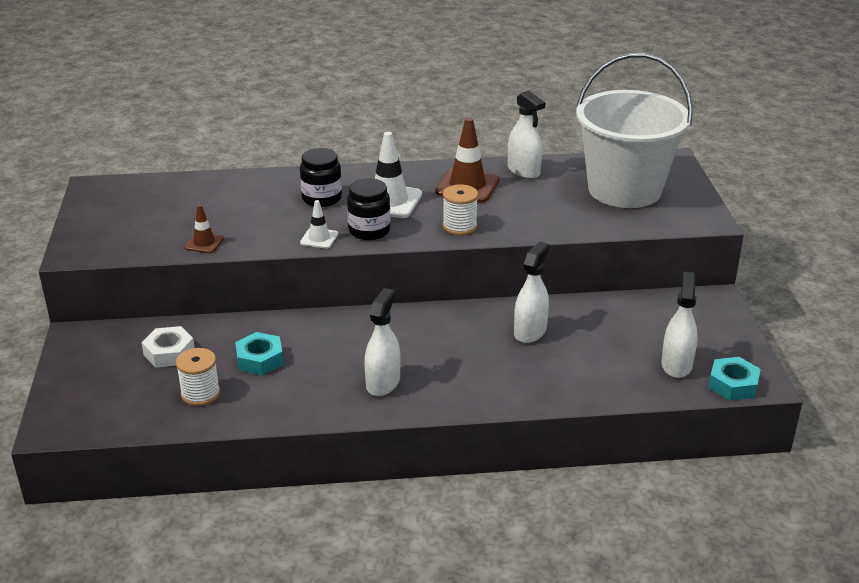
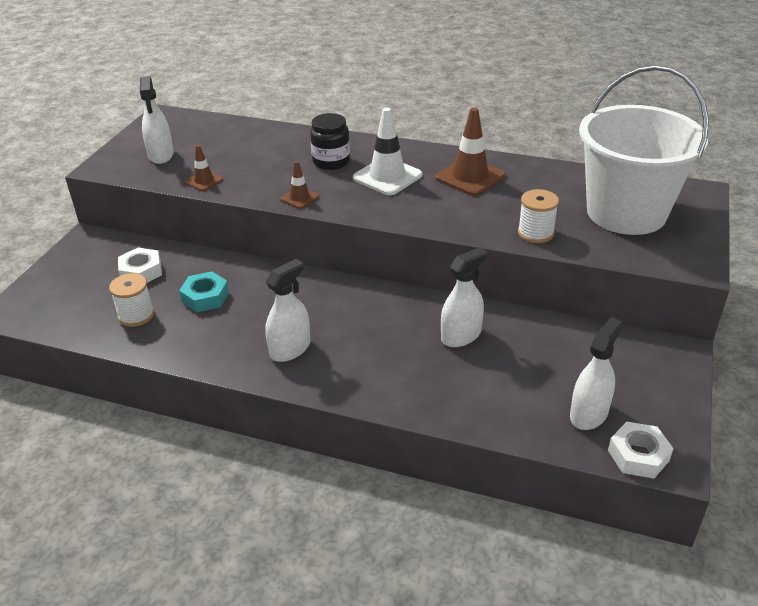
camera: 25 degrees right, 5 degrees up
(319, 238) = (299, 198): white traffic cone -> brown traffic cone
(369, 231) = (348, 200): black jar -> none
(459, 226) = (433, 214): white spool -> white spool (535, 233)
(523, 171) = (535, 173): white spray bottle -> white spray bottle (161, 155)
(733, 384) = (638, 455): turquoise nut -> white nut

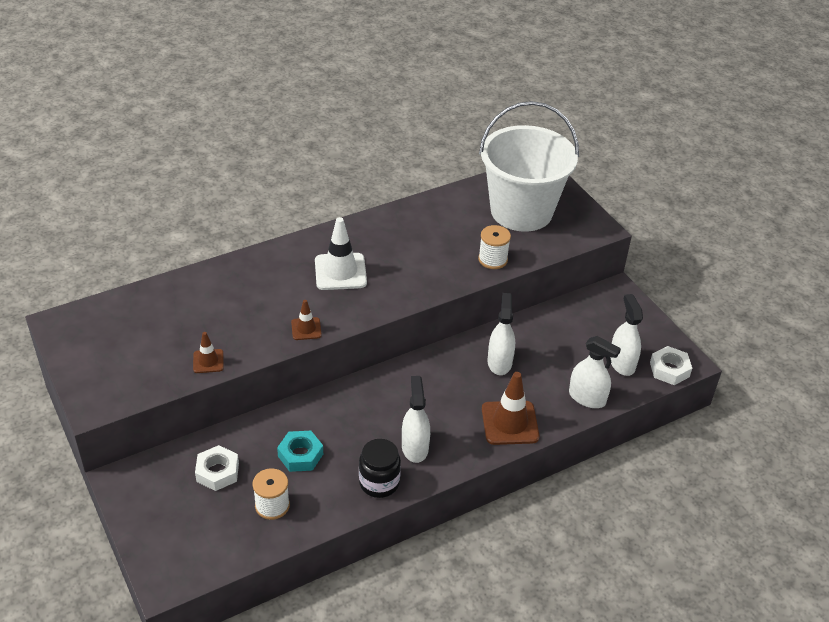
camera: 50 degrees left, 5 degrees up
(161, 155) = (129, 361): white spray bottle -> white spray bottle (587, 398)
(331, 162) = (280, 283): black jar -> black jar (379, 483)
(470, 177) = (395, 238): brown traffic cone -> brown traffic cone (510, 423)

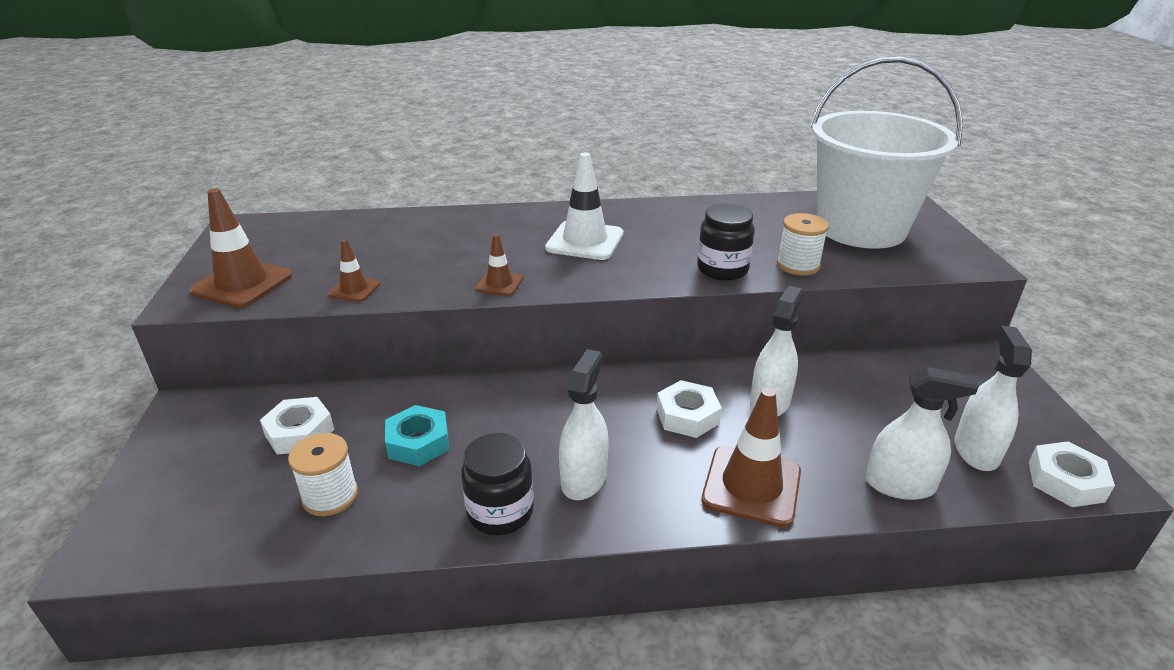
camera: 25 degrees right, 10 degrees down
(121, 379) = (242, 284): none -> brown traffic cone
(446, 276) = (722, 269): none -> black jar
(455, 387) = (687, 416): none -> white nut
(587, 398) = (899, 485): white spray bottle -> white spray bottle turned 45 degrees counterclockwise

